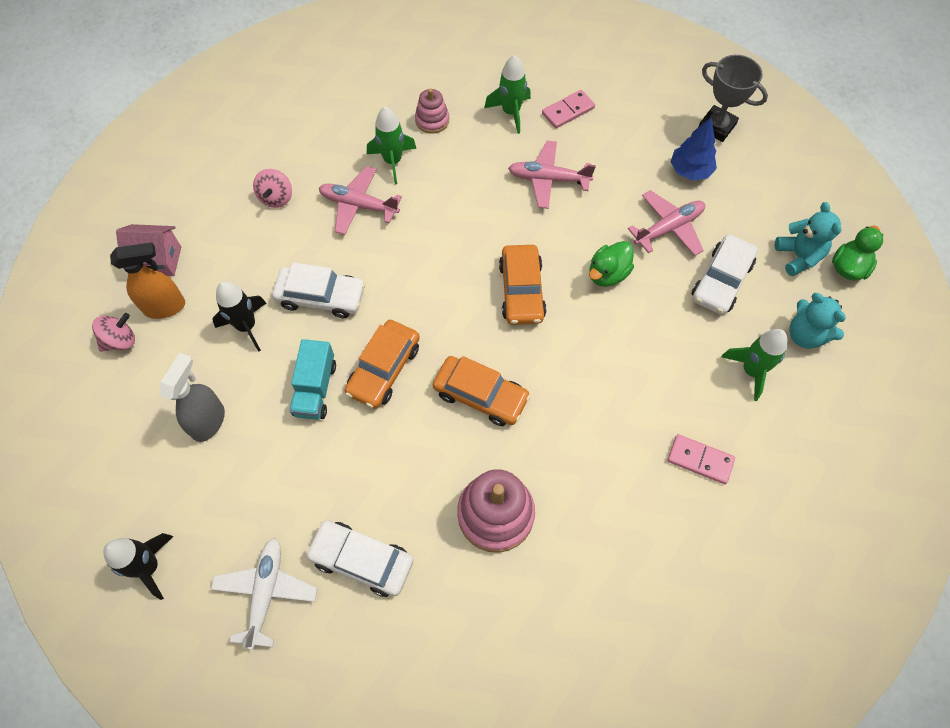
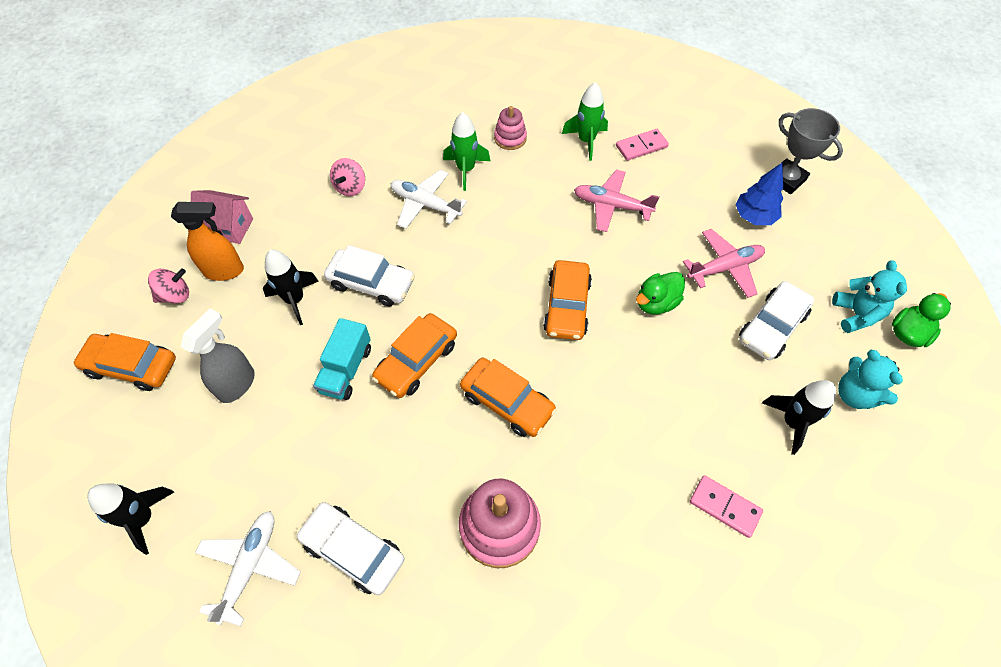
camera: 10 degrees right, 5 degrees down
(95, 421) = (132, 366): none -> orange car
(359, 205) = (425, 204): pink plane -> white plane
(751, 371) = (792, 422): green rocket -> black rocket

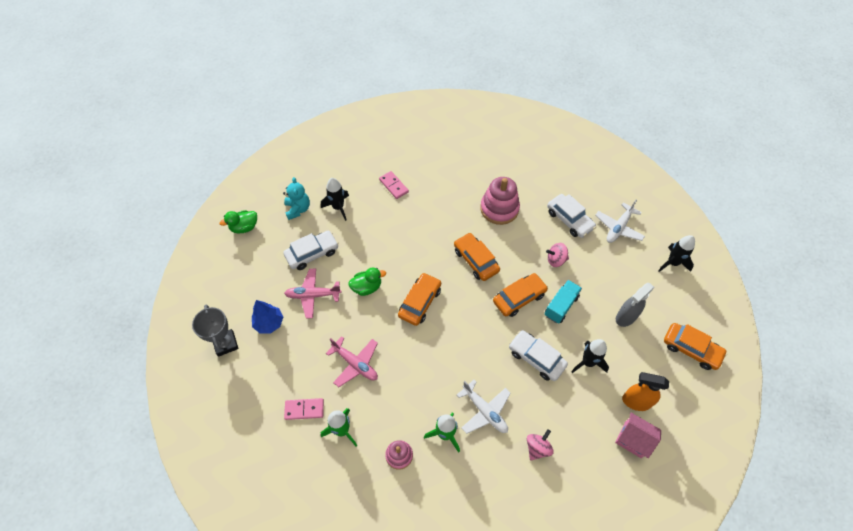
camera: 160 degrees left, 0 degrees up
(175, 295) = (668, 392): pink spinning top -> pink spinning top (556, 260)
(856, 314) = (262, 245): turquoise teddy bear -> none

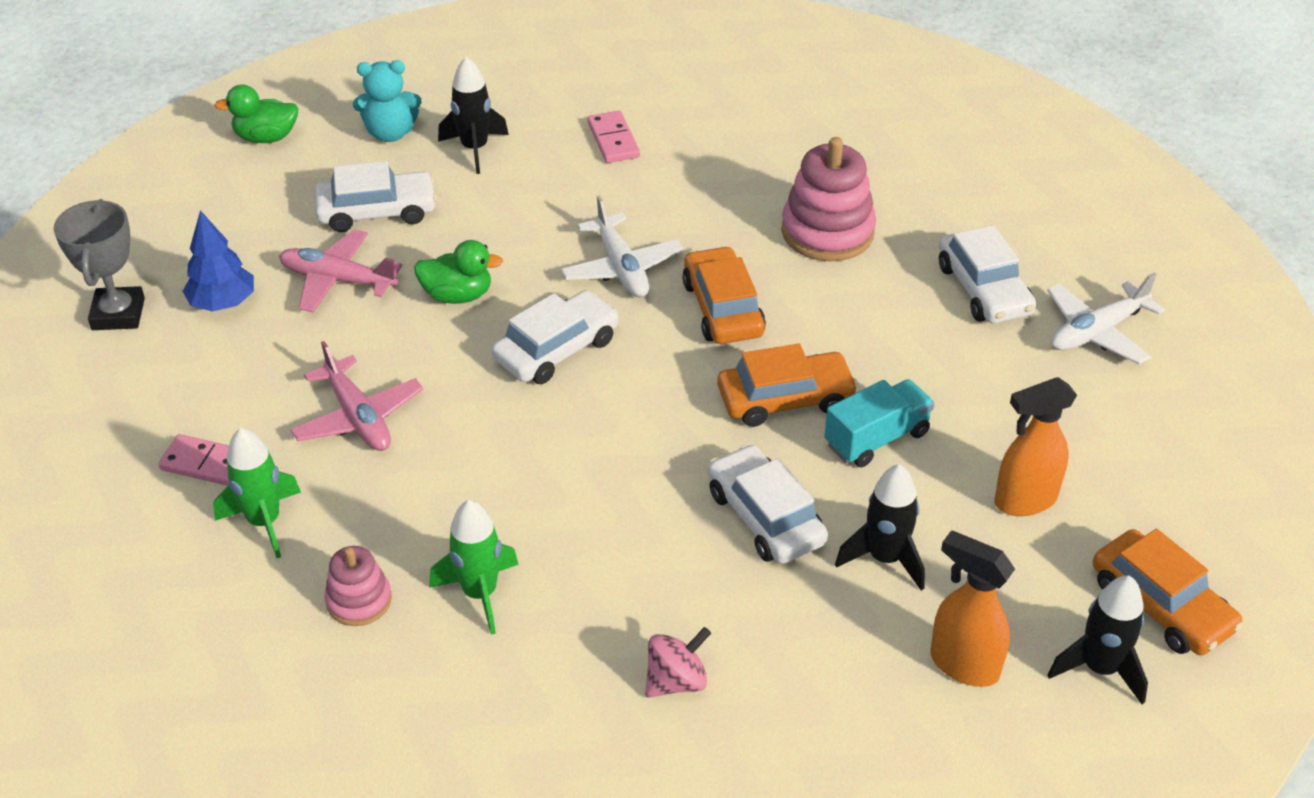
camera: 20 degrees right, 15 degrees down
(298, 209) = (390, 133): turquoise teddy bear -> turquoise teddy bear turned 75 degrees clockwise
(420, 302) = (556, 349): orange car -> white car
(484, 411) = (592, 578): white plane -> white plane (621, 268)
(556, 260) = (910, 353): pink spinning top -> none
(625, 317) = (1024, 500): grey spray bottle -> orange spray bottle
(632, 440) = (916, 735): pink house -> none
(672, 263) = (1200, 430): black rocket -> black rocket (1099, 669)

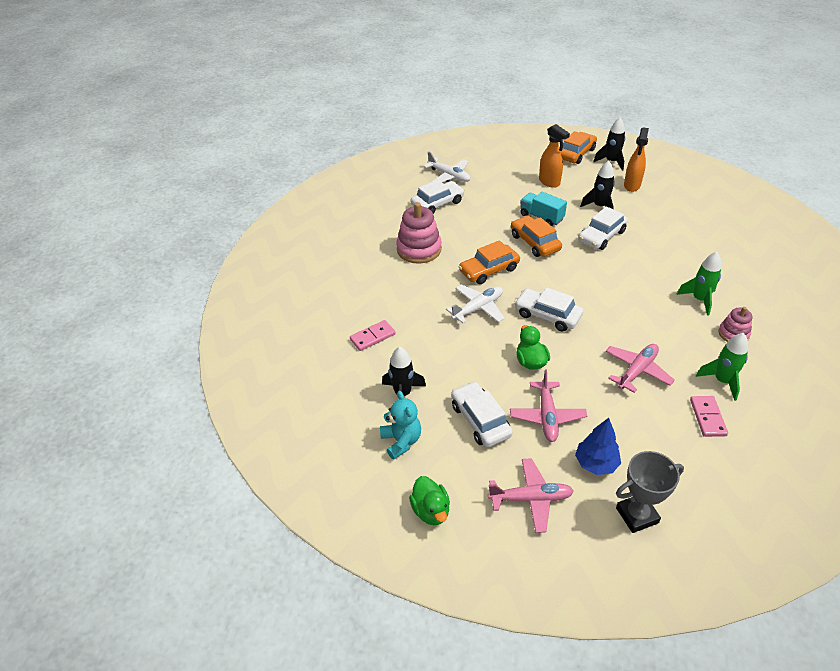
camera: 105 degrees left, 0 degrees up
(218, 224) = (531, 499): none -> pink plane
(676, 681) = (692, 241): pink spinning top -> none

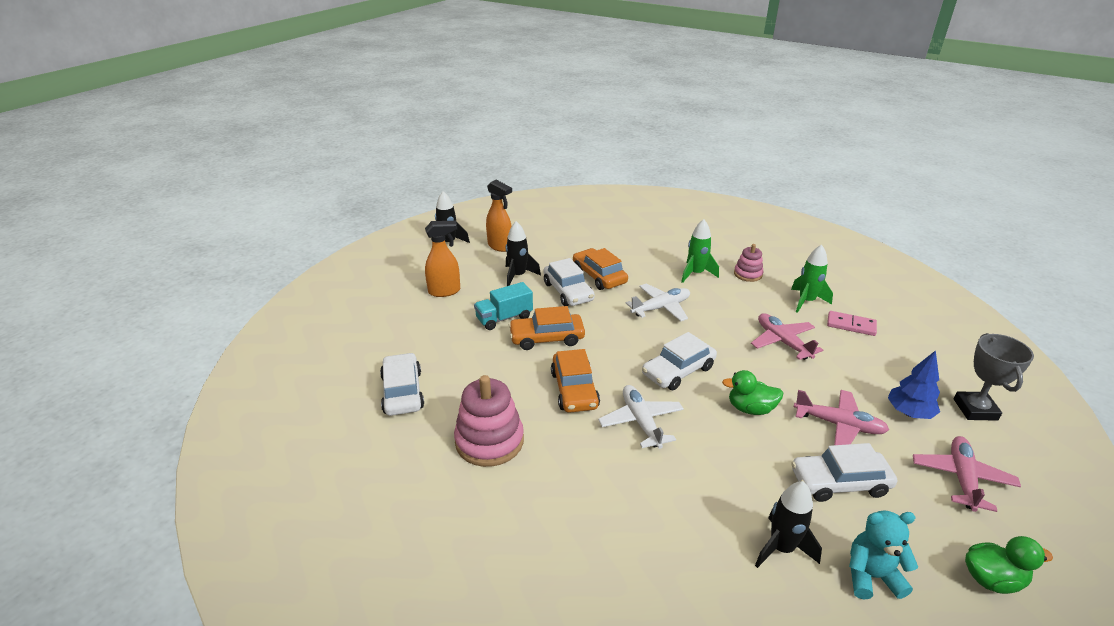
camera: 70 degrees left, 10 degrees down
(372, 337) = (654, 550): pink domino -> none
(449, 176) = (351, 362): white plane -> white plane (661, 308)
(576, 153) = (411, 257): orange car -> orange car (599, 276)

